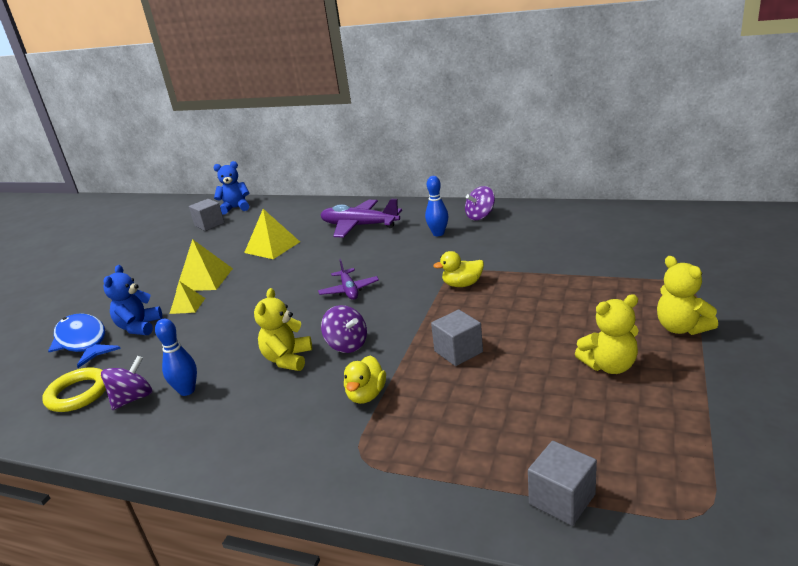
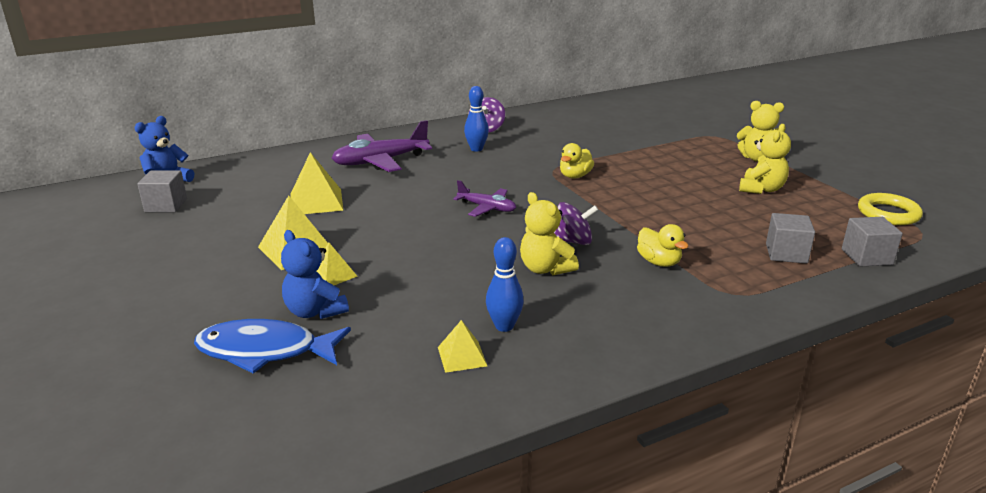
camera: 50 degrees left, 0 degrees up
(78, 393) = (384, 384): yellow ring -> yellow ring (888, 213)
(133, 398) = (462, 356): purple spinning top -> yellow pyramid
(458, 352) = (662, 215): grey cube -> grey cube (786, 253)

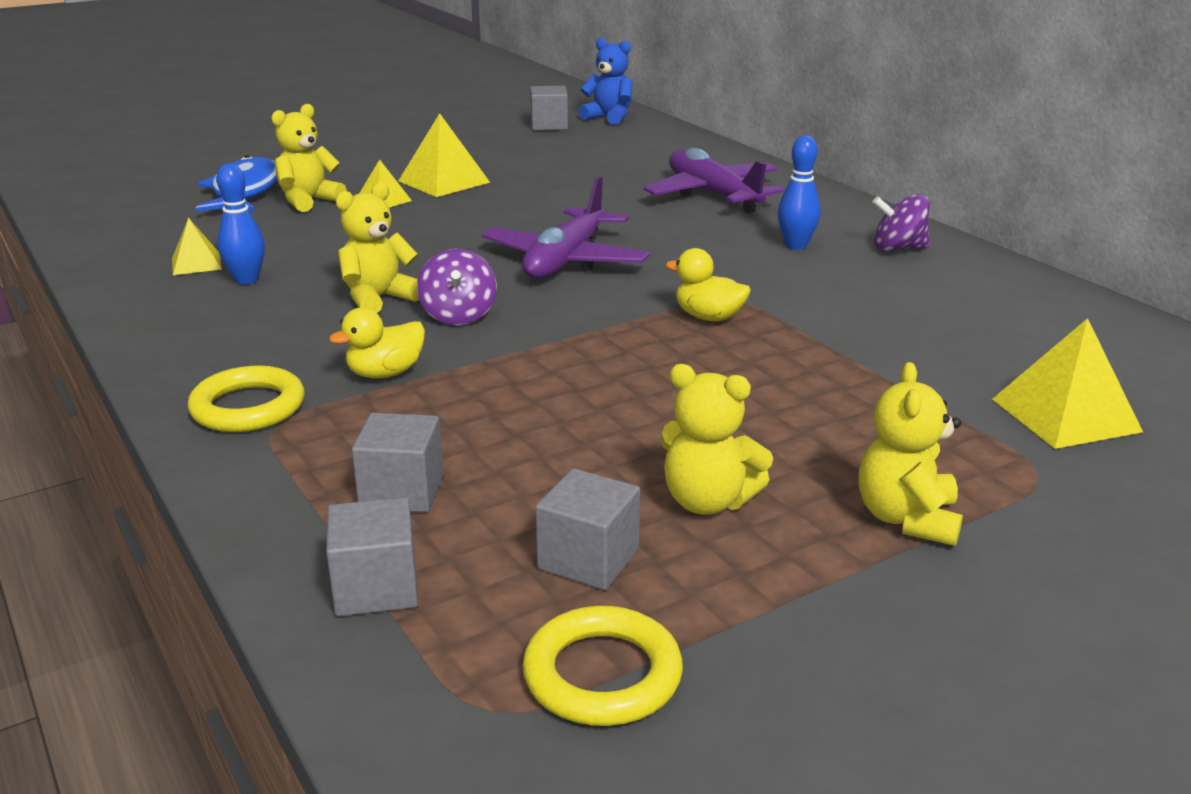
camera: 85 degrees right, 0 degrees up
(315, 311) = (309, 201): blue teddy bear -> yellow teddy bear
(316, 202) = (570, 177): yellow pyramid -> yellow pyramid (1065, 415)
(487, 208) = (566, 260): purple plane -> purple plane, size x1.72
(714, 305) = (248, 407): none -> yellow ring
(817, 213) = (588, 559): none -> grey cube

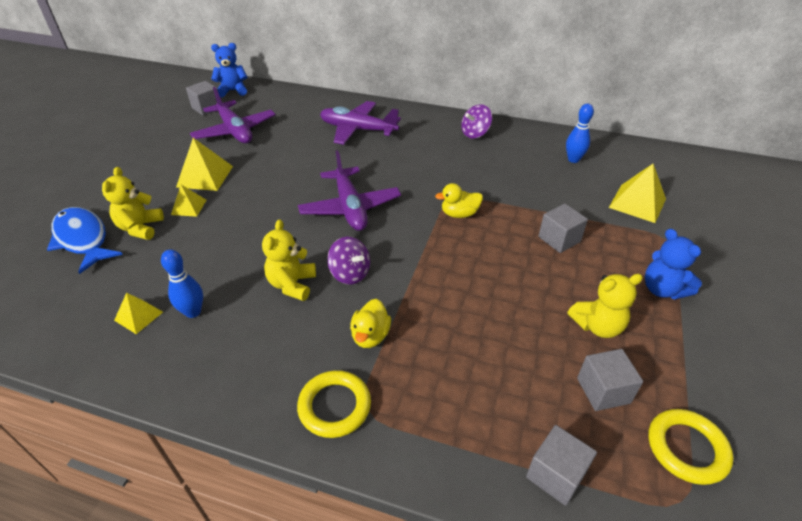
camera: 40 degrees left, 15 degrees up
(402, 491) = (485, 408): grey cube -> grey cube (559, 239)
(547, 153) = (235, 131): none -> purple plane
(796, 245) = (435, 149): blue bowling pin -> blue bowling pin (573, 159)
(907, 519) = (662, 289): yellow teddy bear -> blue teddy bear

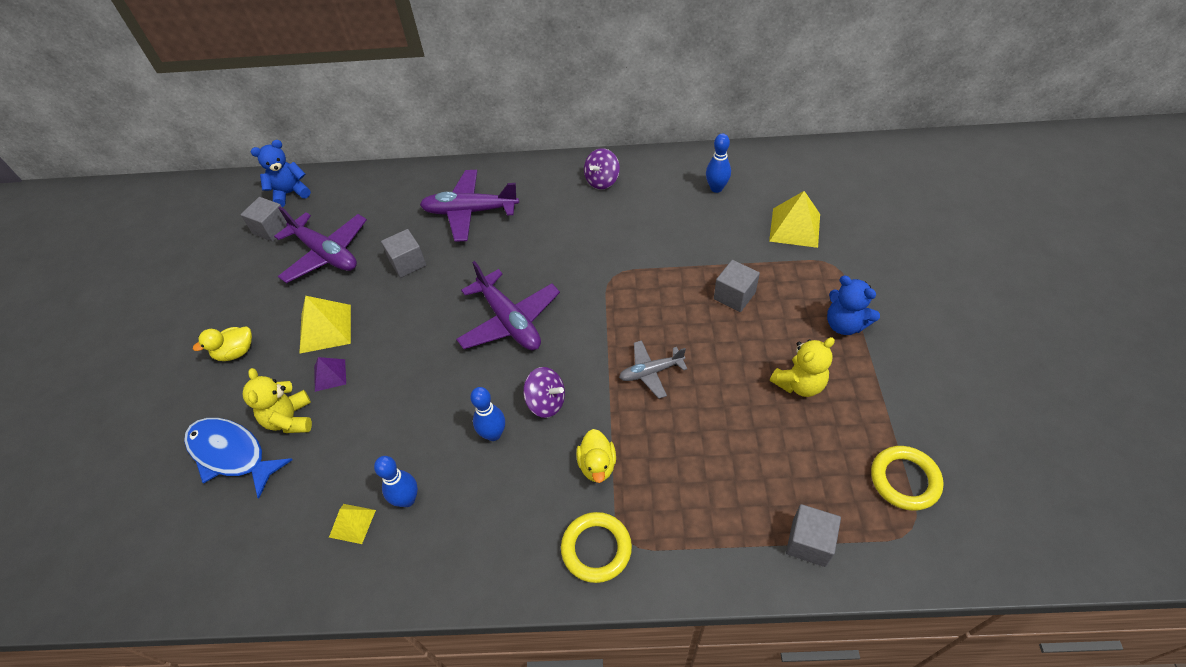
camera: 15 degrees left, 10 degrees up
(188, 207) = (330, 375): yellow pyramid -> purple pyramid
(292, 284) = (493, 434): yellow teddy bear -> blue bowling pin
(455, 277) = (651, 372): none -> grey plane
(459, 214) = (626, 294): yellow duck -> yellow duck (236, 352)
(603, 390) = (823, 449): grey cube -> grey cube (407, 263)

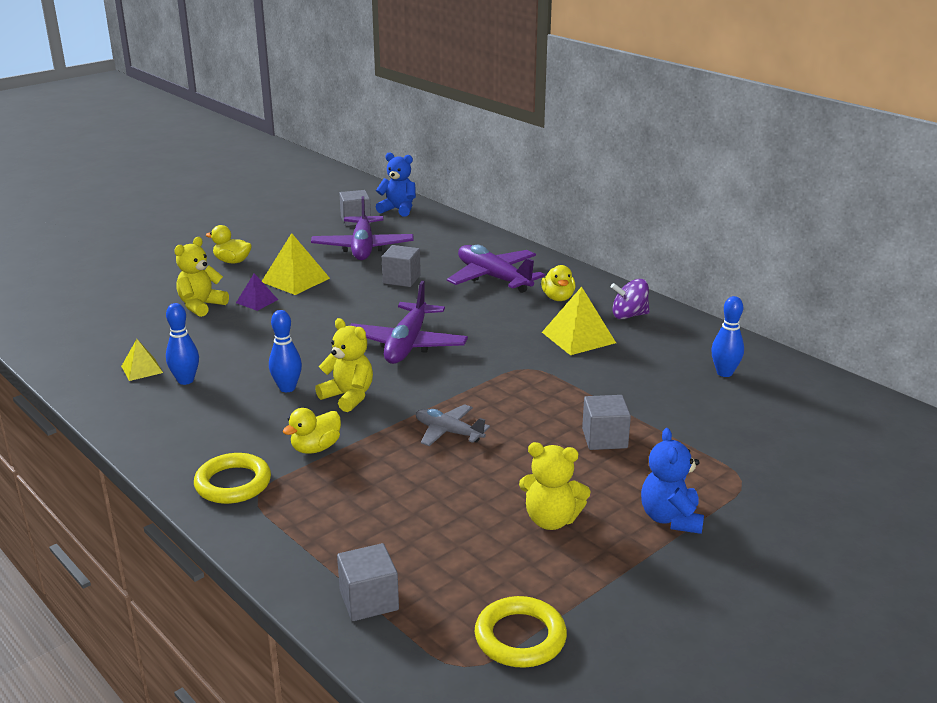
camera: 45 degrees right, 25 degrees down
(231, 454) = (148, 301): blue fish -> none
(539, 198) = (558, 298): none -> yellow duck
(546, 402) = (348, 397): purple spinning top -> yellow teddy bear
(795, 227) = (752, 437): yellow pyramid -> yellow pyramid (578, 337)

